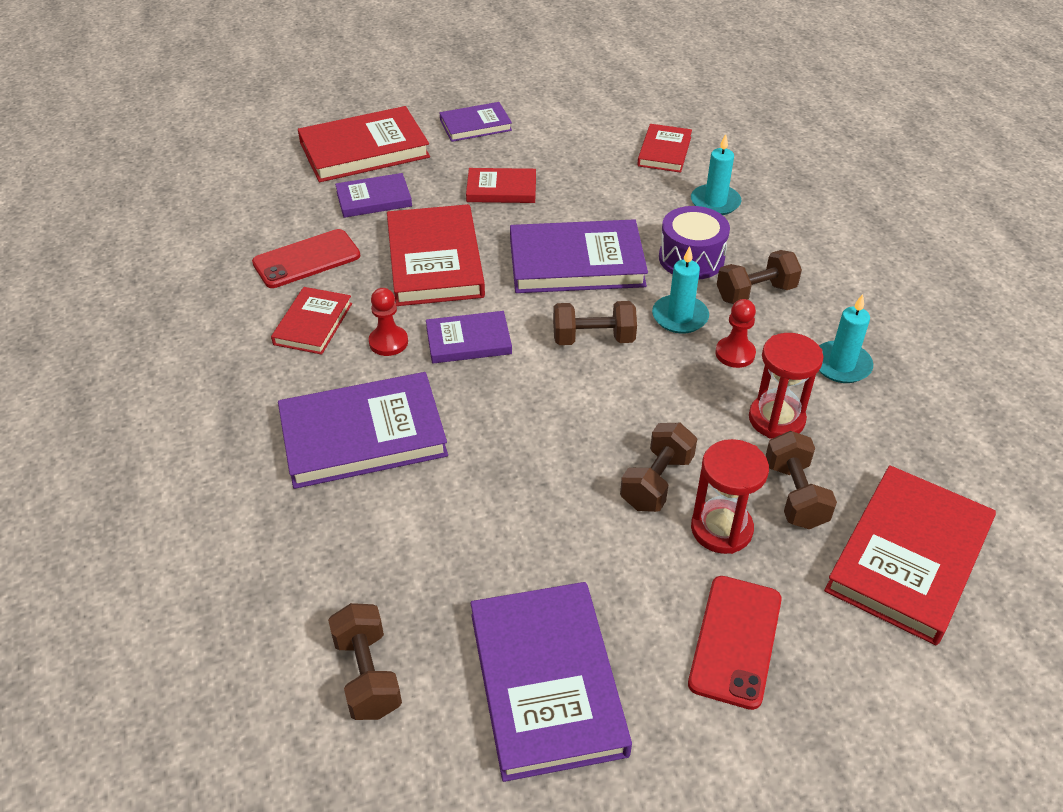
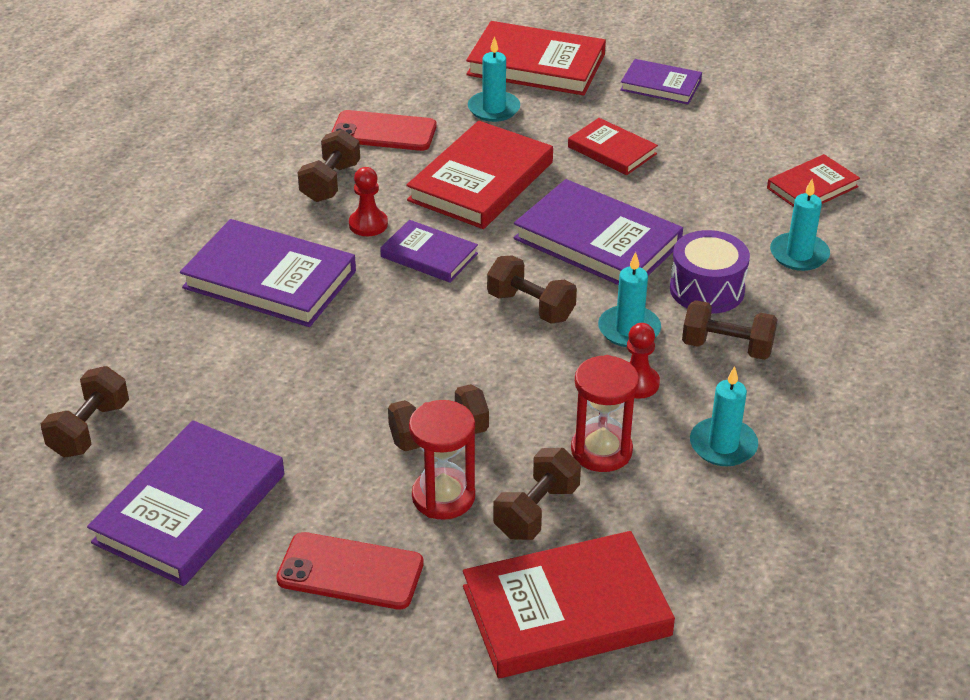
camera: 40 degrees right, 5 degrees down
(313, 324) = (330, 182): red book -> brown dumbbell
(374, 199) = (494, 109): purple book -> turquoise candle
(735, 641) = (350, 572): red phone -> red phone turned 45 degrees clockwise

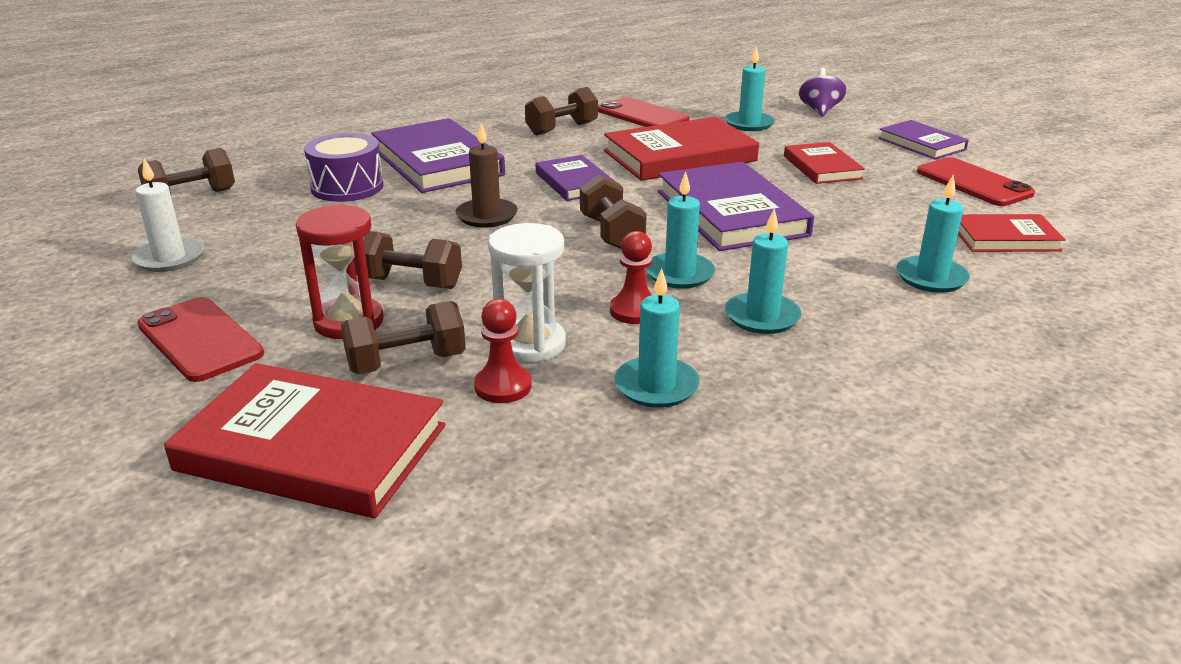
camera: 35 degrees right, 10 degrees down
(190, 508) = (170, 258): purple book -> white candle
(368, 224) = (554, 155): red pawn -> red pawn (503, 386)
(404, 331) = (487, 216): none -> brown candle
(536, 65) = (820, 111): red book -> purple spinning top
(601, 451) = (530, 344): red hourglass -> white hourglass
(707, 289) = (796, 272): purple drum -> purple drum (347, 187)
(727, 347) = (762, 317): brown dumbbell -> turquoise candle
(740, 126) = (973, 183): none -> red phone

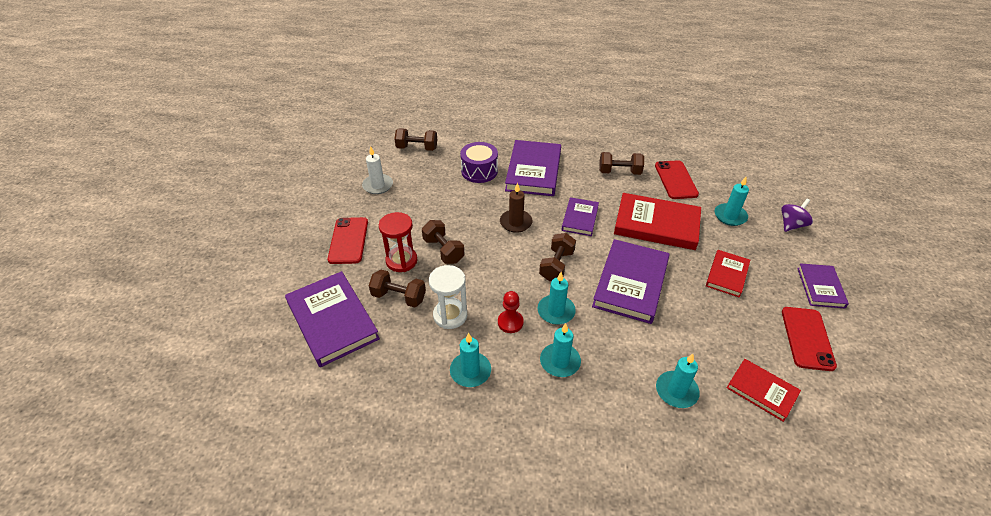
camera: 40 degrees right, 15 degrees up
(312, 447) = (332, 321): red book -> purple book
(503, 386) = (417, 332): red pawn -> none

